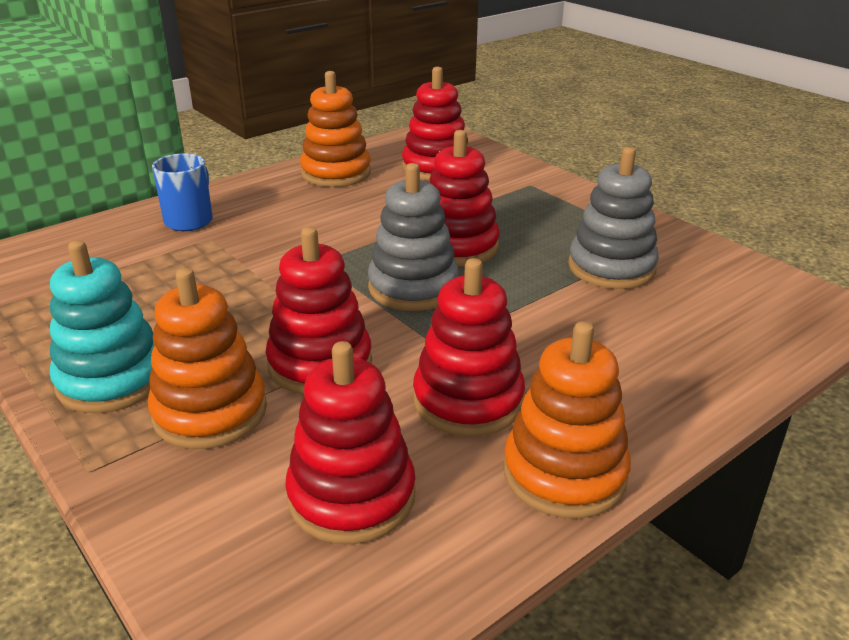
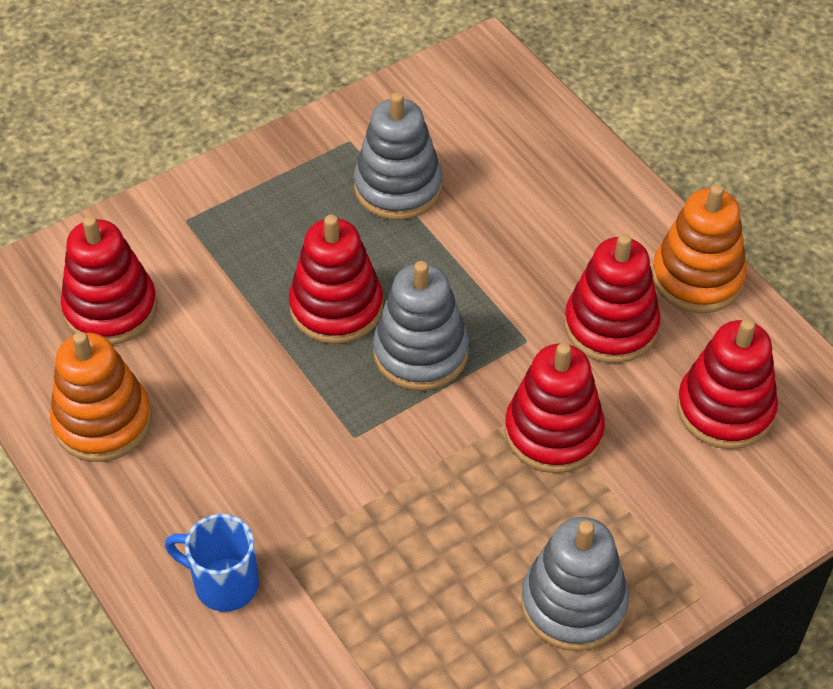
camera: 85 degrees left, 20 degrees up
(112, 380) = (573, 604): turquoise stacking toy -> grey stacking toy
(210, 412) = (624, 514): orange stacking toy -> none

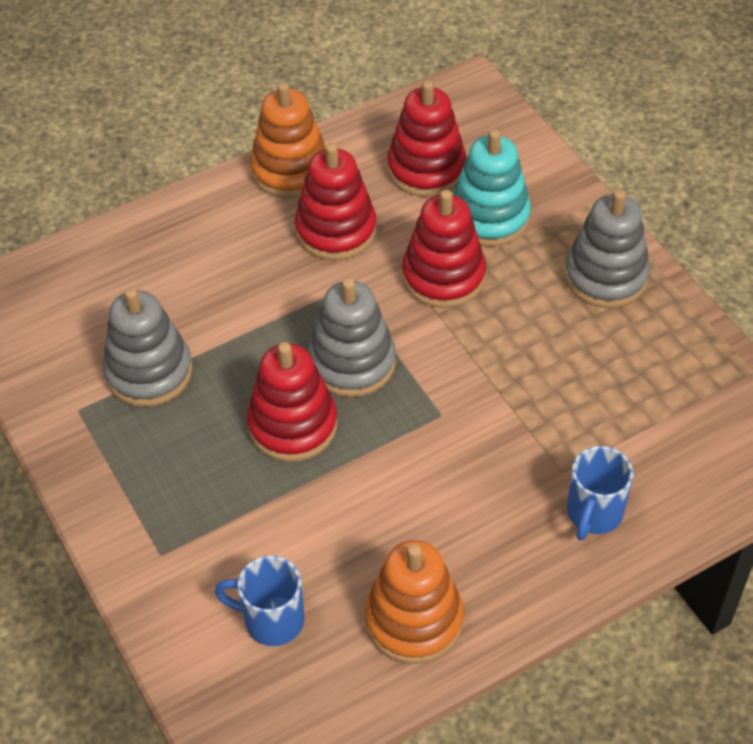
camera: 85 degrees left, 0 degrees up
(110, 308) = (271, 620): red stacking toy -> blue mug
(655, 476) = (489, 217): none -> turquoise stacking toy

